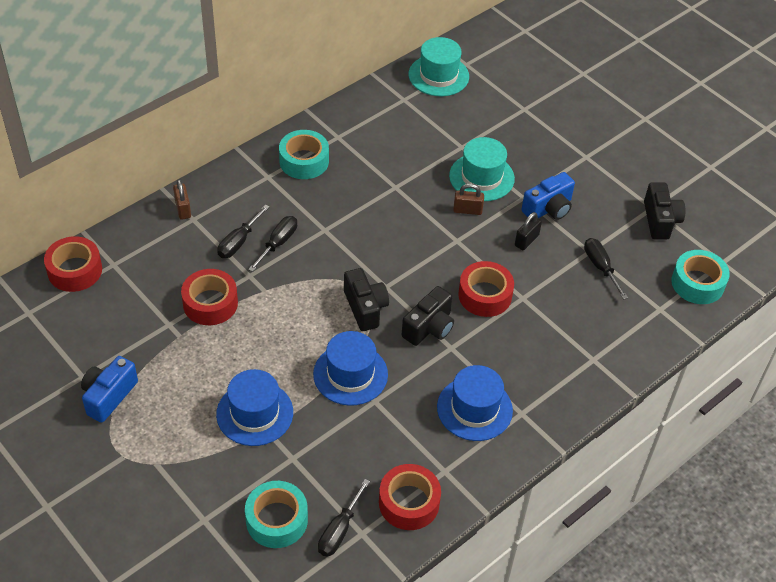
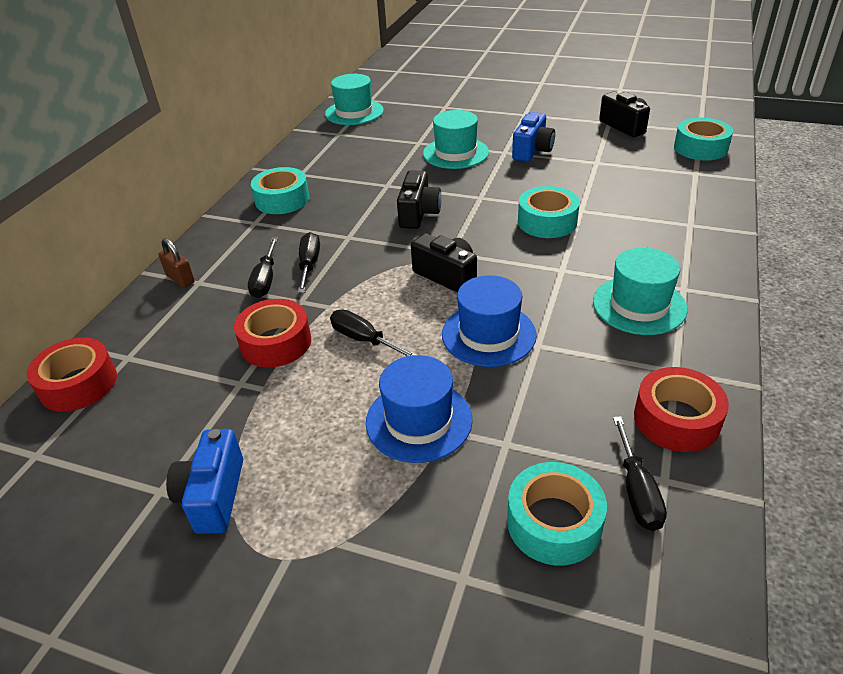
camera: 25 degrees left, 10 degrees down
(429, 327) = (524, 264): black camera -> black camera (418, 213)
(467, 210) = (467, 176): brown padlock -> none
(474, 408) = (639, 305): blue hat -> turquoise hat
(485, 295) = (547, 221): red tape -> turquoise tape
(526, 240) = (538, 175): black padlock -> none
(600, 267) = (617, 167): black screwdriver -> black screwdriver (364, 340)

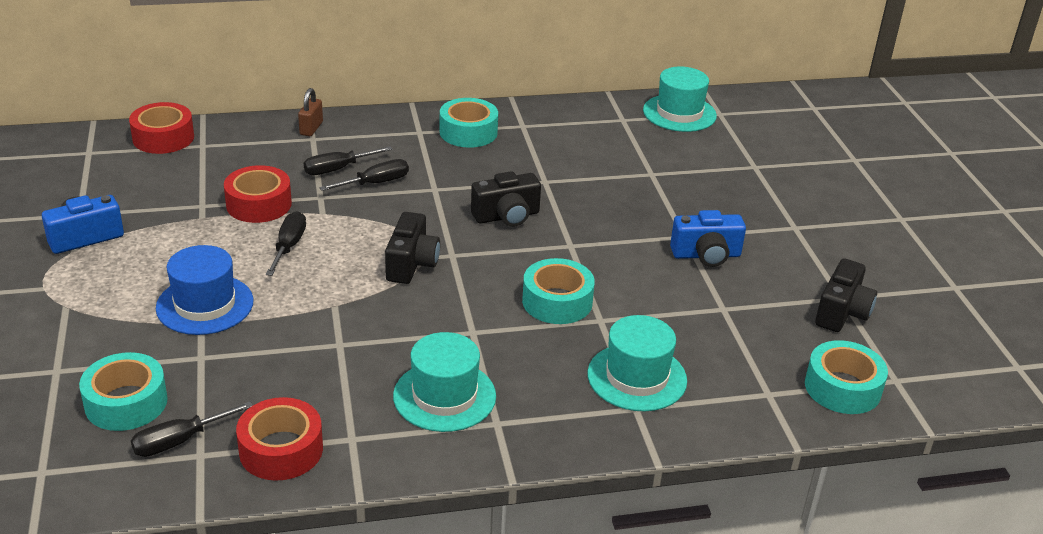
camera: 55 degrees right, 5 degrees down
(455, 153) = (650, 204): turquoise hat -> turquoise hat (637, 377)
(488, 334) = (337, 312): blue hat -> none

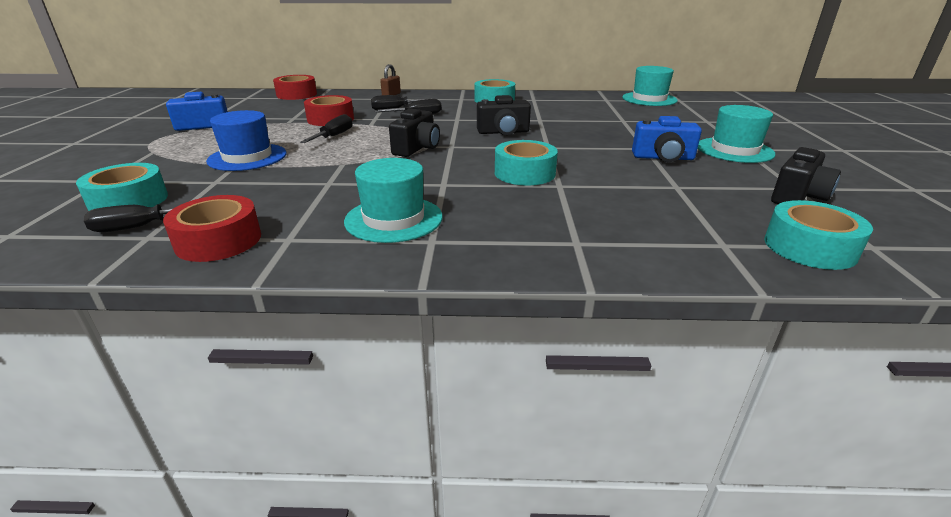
camera: 15 degrees right, 5 degrees down
(637, 377) = (583, 222): turquoise hat -> turquoise hat (734, 150)

